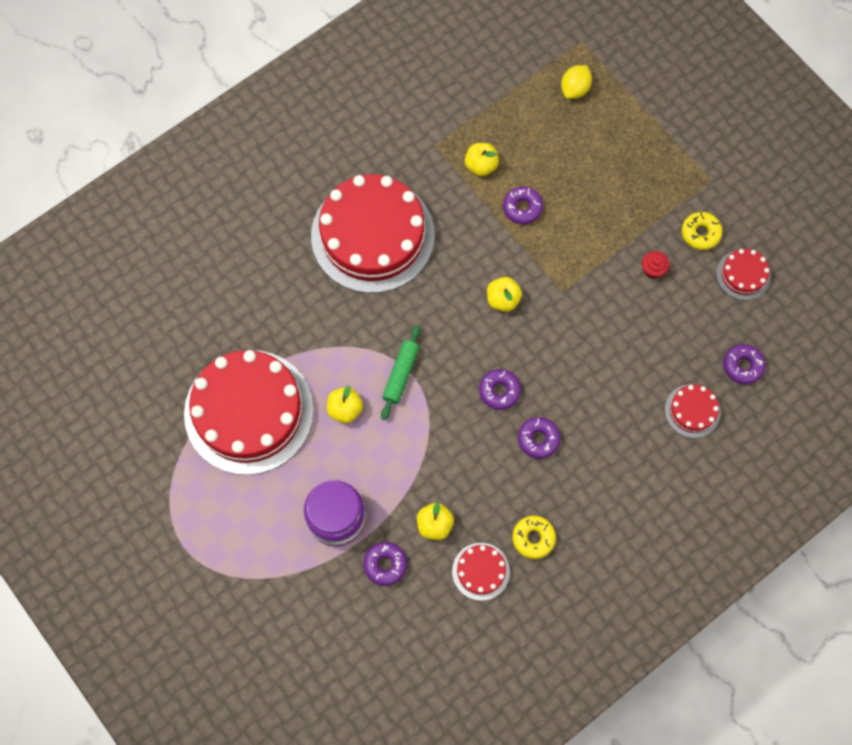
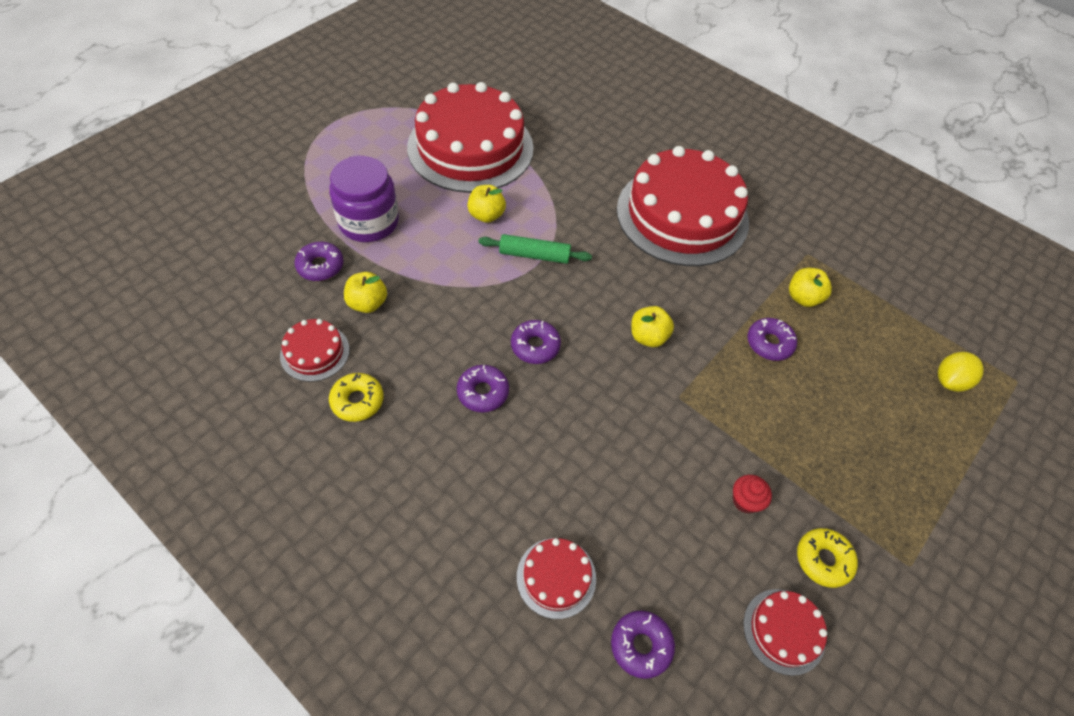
camera: 75 degrees right, 15 degrees down
(575, 89) = (950, 381): yellow lemon -> yellow lemon turned 60 degrees counterclockwise

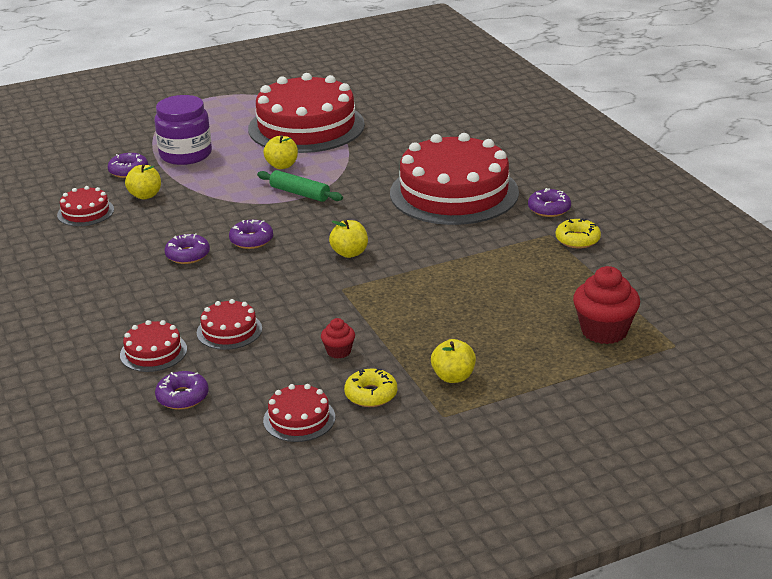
camera: 30 degrees right, 25 degrees down
(357, 401) = (93, 241): yellow donut -> yellow donut (577, 240)
(613, 507) = (229, 330): none -> red cake
(769, 343) = (453, 277): purple donut -> purple donut (549, 209)
(803, 298) = (515, 258): yellow apple -> yellow apple (453, 377)
(950, 381) = (604, 331): yellow lemon -> red cupcake

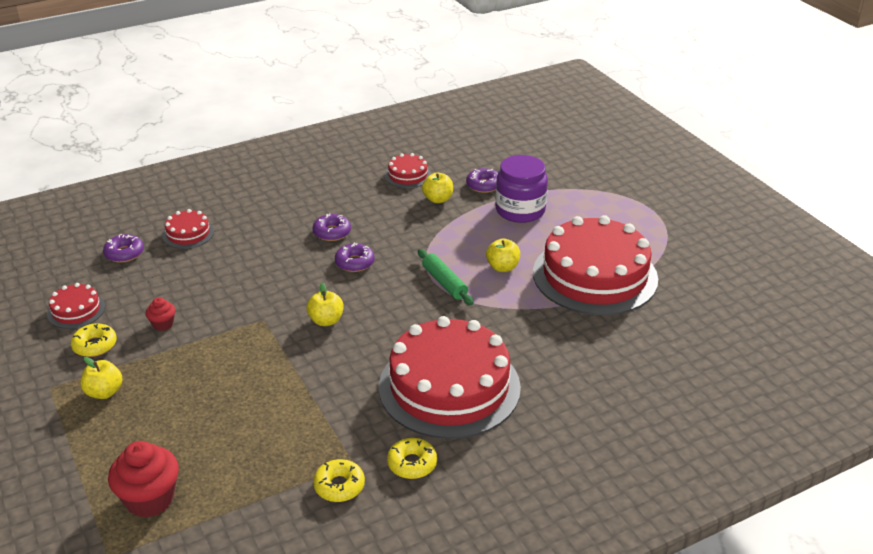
camera: 85 degrees right, 5 degrees up
(229, 330) = (209, 265): red cake -> none
(300, 193) = (444, 282): green rolling pin -> green rolling pin turned 60 degrees counterclockwise
(549, 209) = (412, 463): purple donut -> yellow donut

